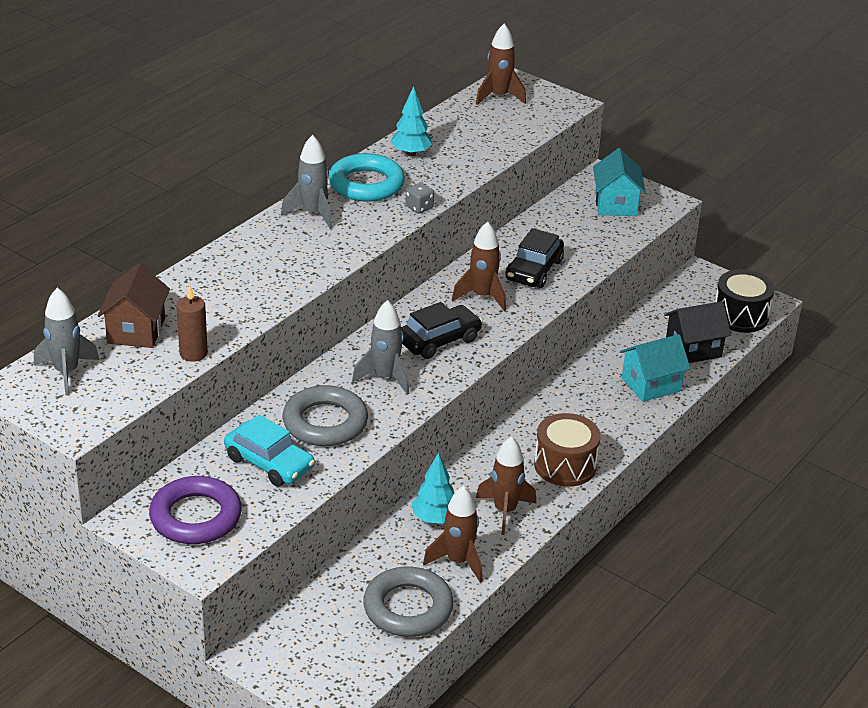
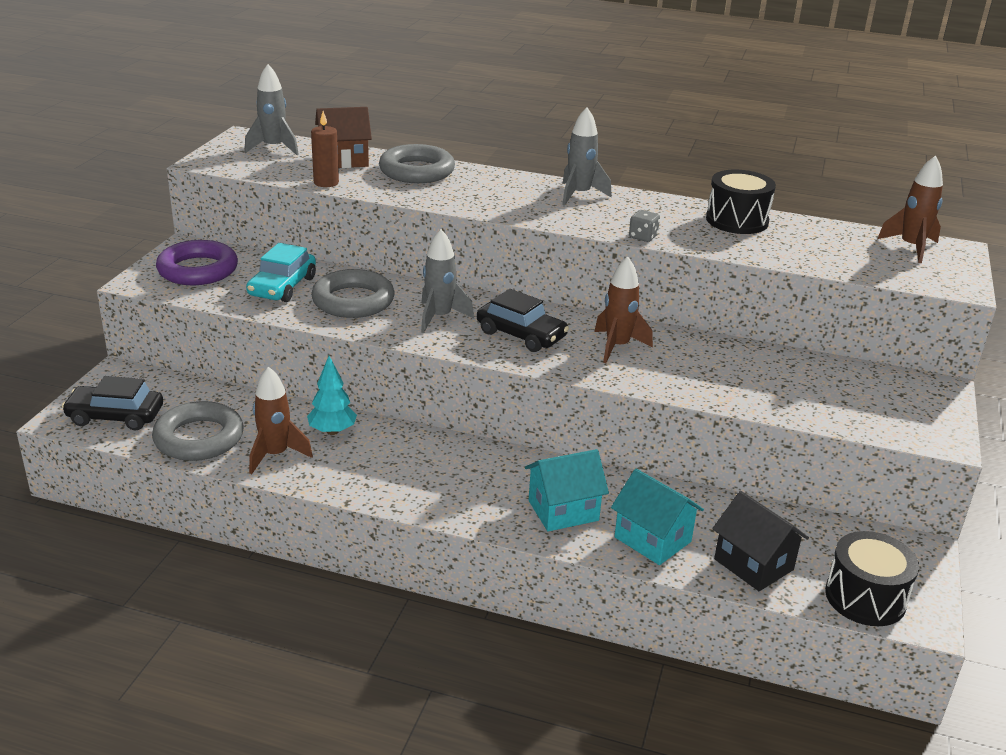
camera: 70 degrees right, 5 degrees down
(197, 291) = (417, 171): none -> grey ring
(366, 184) = (655, 209): turquoise ring -> none
(411, 153) = (737, 220): turquoise tree -> black drum
(505, 511) = (365, 470): brown rocket -> none
(534, 270) = (695, 369): black car -> black car (115, 416)
(565, 465) = (461, 498): brown drum -> none
(616, 204) = (889, 403): turquoise house -> turquoise house (563, 510)

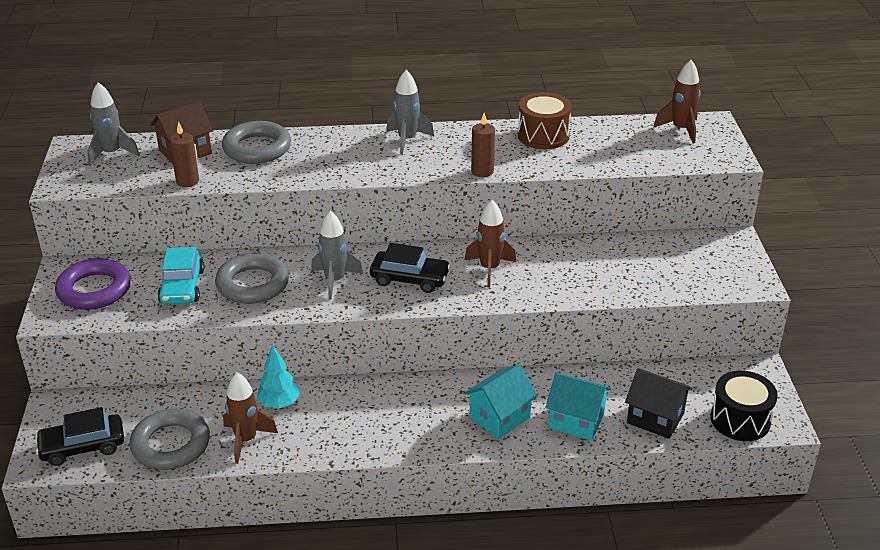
camera: 20 degrees left, 5 degrees up
(643, 237) = (482, 171): grey dice -> brown candle
(737, 220) = (543, 136): black drum -> brown drum

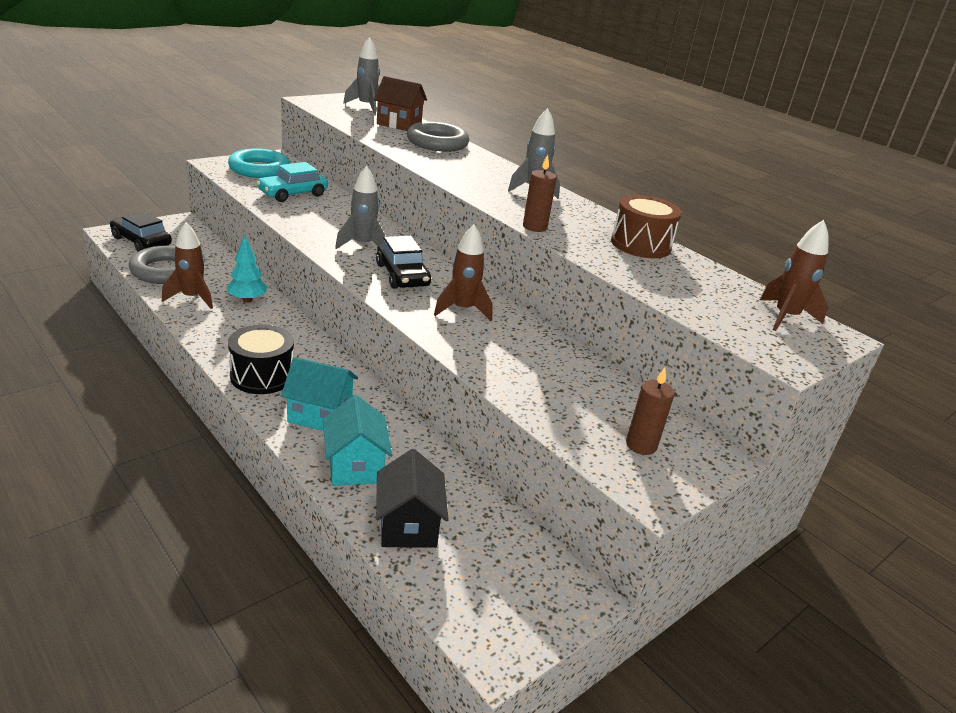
camera: 50 degrees right, 5 degrees down
(94, 290) = (259, 169): purple ring -> turquoise ring
(187, 181) = (362, 130): brown candle -> brown candle (641, 445)
(253, 284) = (323, 216): grey ring -> none
(740, 420) = (468, 604): black drum -> black drum (262, 376)

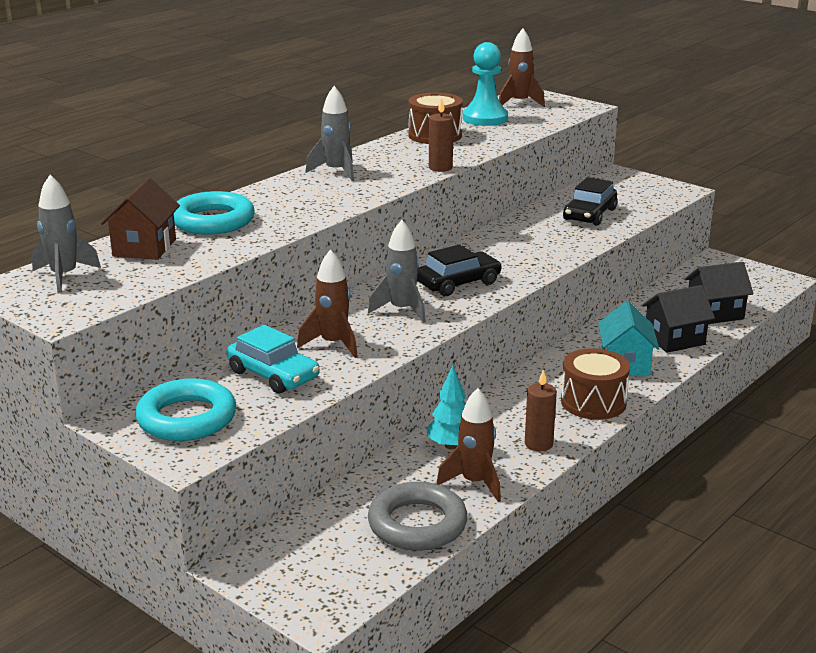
camera: 95 degrees left, 5 degrees down
(141, 241) = (337, 576): black car -> black car (589, 214)
(262, 376) = (593, 402): black drum -> brown drum
(355, 466) = (674, 339): turquoise house -> black house
(437, 143) = (213, 221): grey ring -> turquoise ring
(463, 310) = (503, 253): brown rocket -> brown rocket (333, 344)
(641, 445) = (633, 192): brown candle -> brown candle (538, 444)
(709, 282) = (485, 118): none -> turquoise pawn

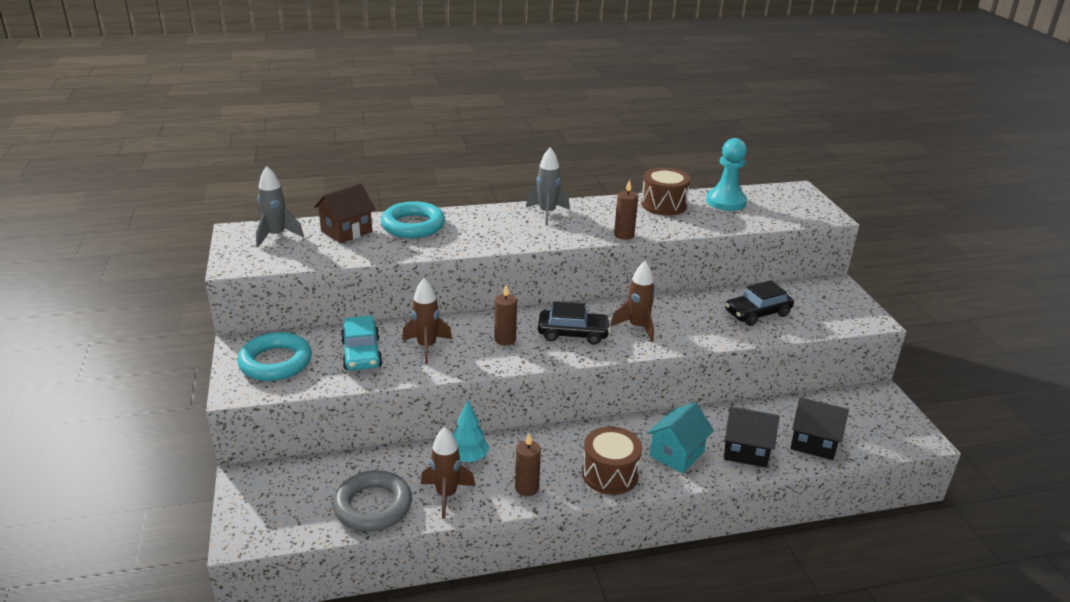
camera: 35 degrees right, 5 degrees up
(402, 310) = (505, 339): grey rocket -> brown candle
(519, 103) = (776, 196): brown rocket -> brown rocket (637, 327)

